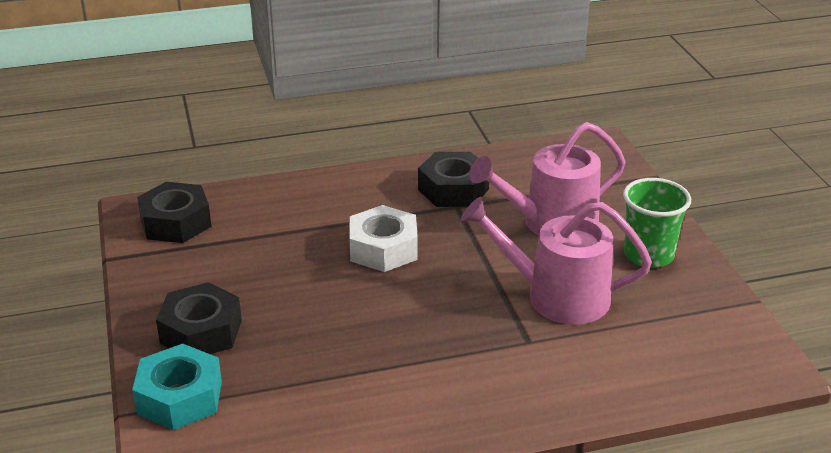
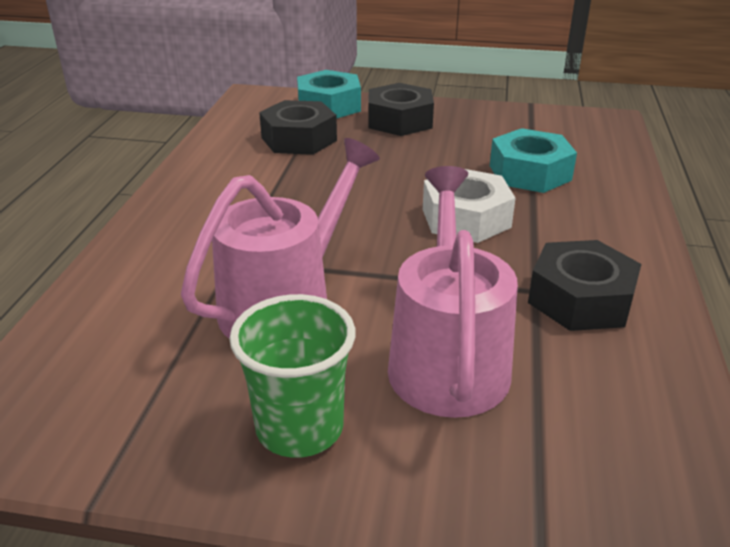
camera: 115 degrees right, 0 degrees up
(175, 222) = (576, 131): black nut -> black nut (299, 139)
(283, 233) = (529, 173): none -> turquoise nut

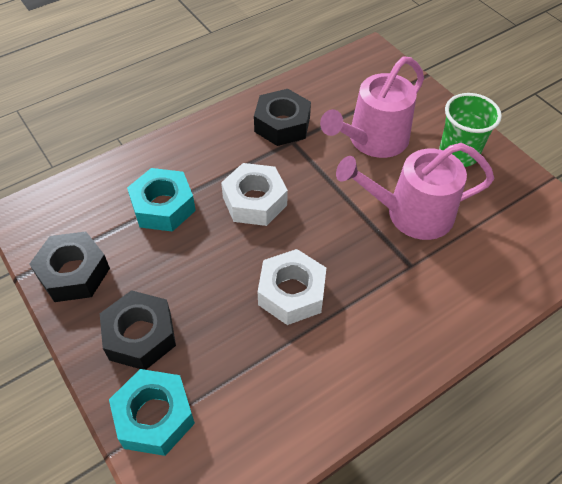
camera: 135 degrees left, 20 degrees up
(299, 139) = (243, 374): black nut -> black nut (73, 273)
(326, 186) = (291, 293): none -> white nut

